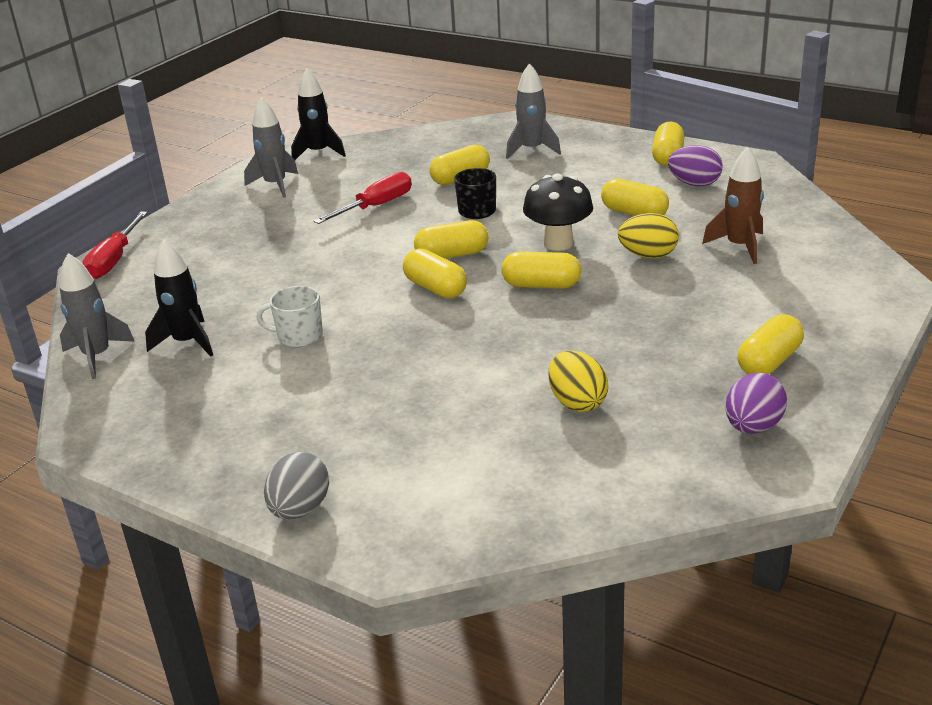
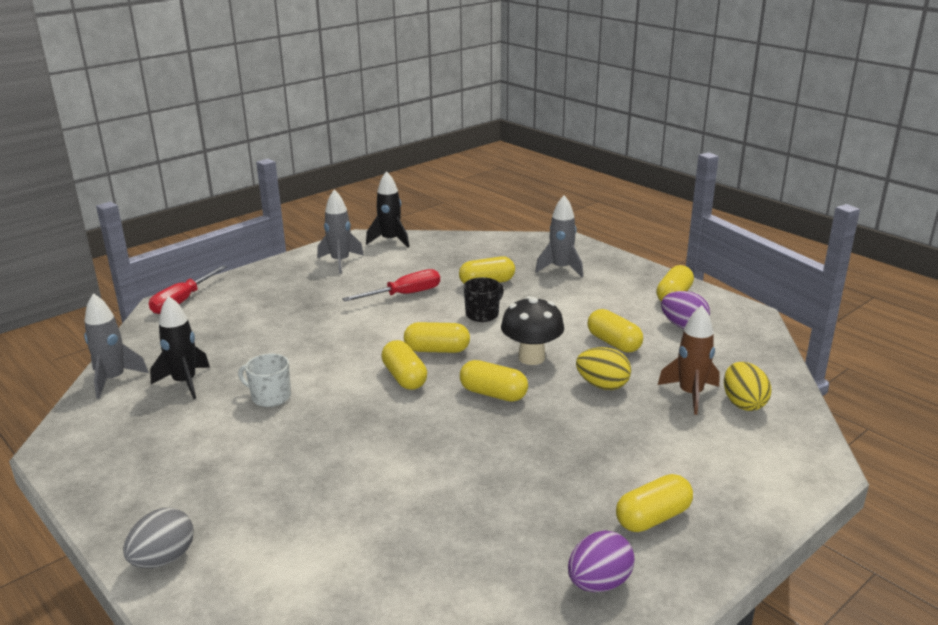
camera: 15 degrees right, 5 degrees down
(577, 402) = (454, 515): yellow egg -> yellow egg (743, 403)

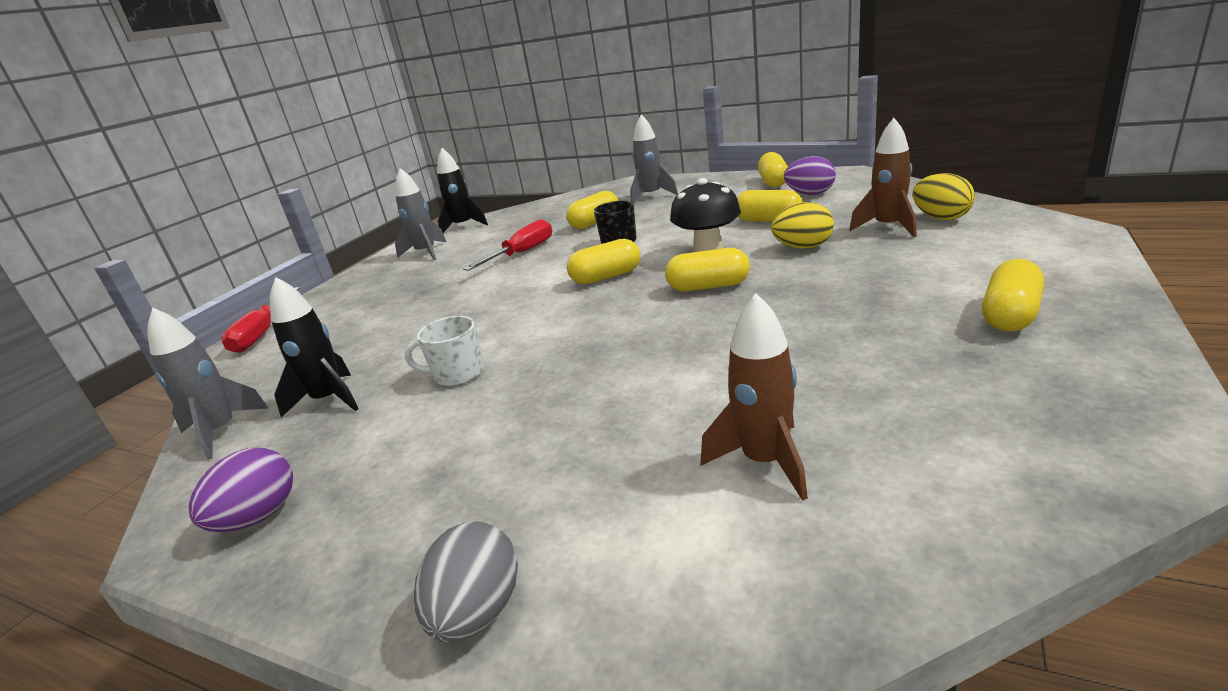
camera: 20 degrees left, 0 degrees up
(376, 546) = (764, 461): none -> brown rocket
(404, 377) = (598, 306): yellow capsule -> none
(599, 583) = (1058, 387): purple egg -> purple egg (258, 517)

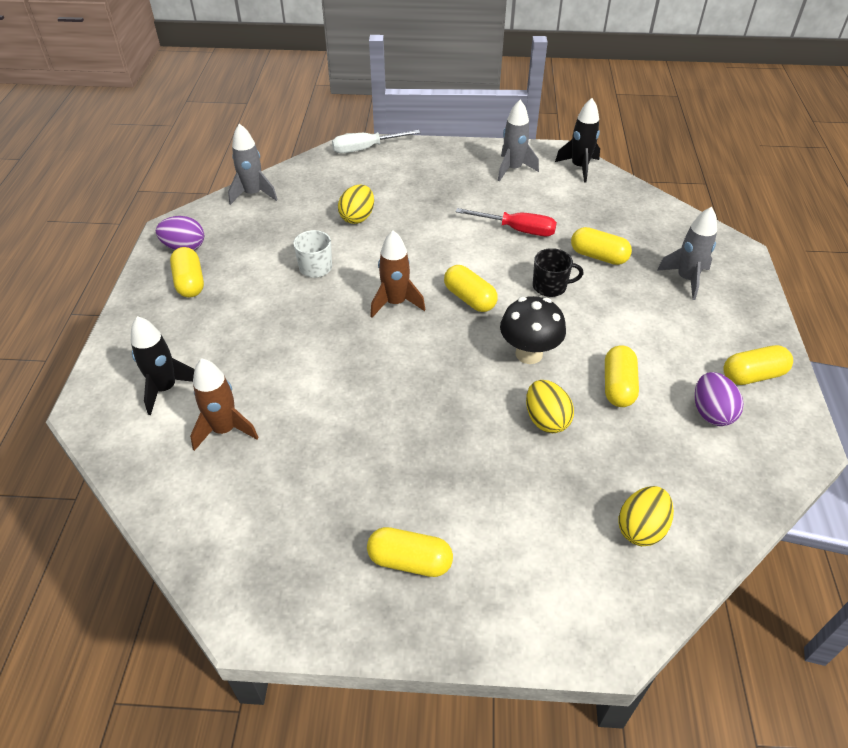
camera: 65 degrees right, 20 degrees up
(263, 333) = (366, 149): red screwdriver -> white screwdriver
(329, 400) = (285, 222): black rocket -> black rocket (165, 388)
(393, 340) = (357, 217): none -> yellow egg
(478, 612) = (125, 348): grey egg -> none
(708, 287) = (454, 366): yellow capsule -> yellow capsule (190, 282)
(888, 227) = (607, 483): brown rocket -> brown rocket (395, 303)

